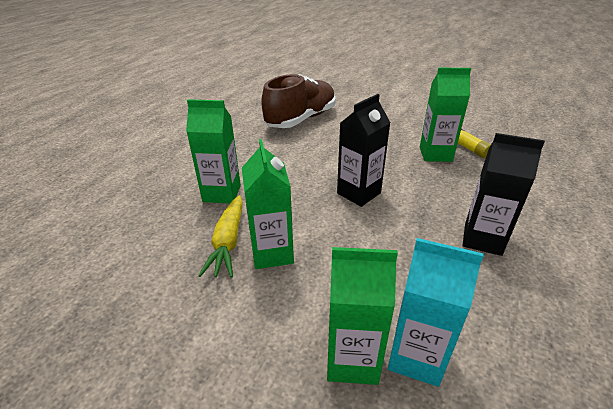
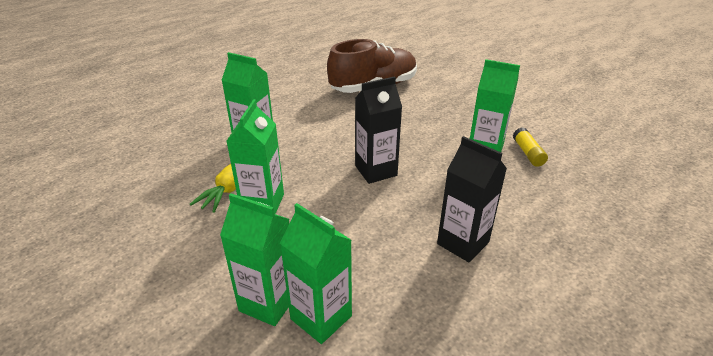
camera: 20 degrees right, 0 degrees up
(416, 356) = (321, 317): turquoise carton -> green carton

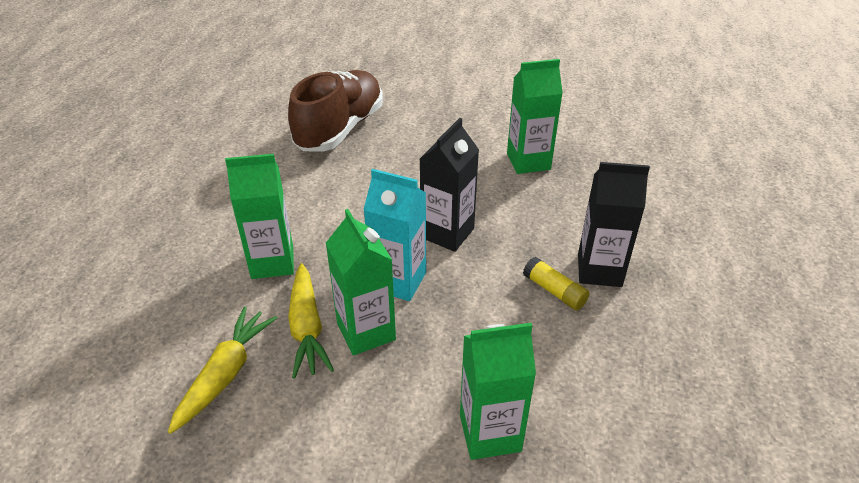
camera: 35 degrees left, 5 degrees up
(167, 188) = (225, 374): none -> yellow carrot
(313, 184) = (398, 281): none -> turquoise carton
(321, 317) = (553, 415): green carton -> none
(528, 153) = (568, 148): yellow glue stick -> yellow glue stick (554, 291)

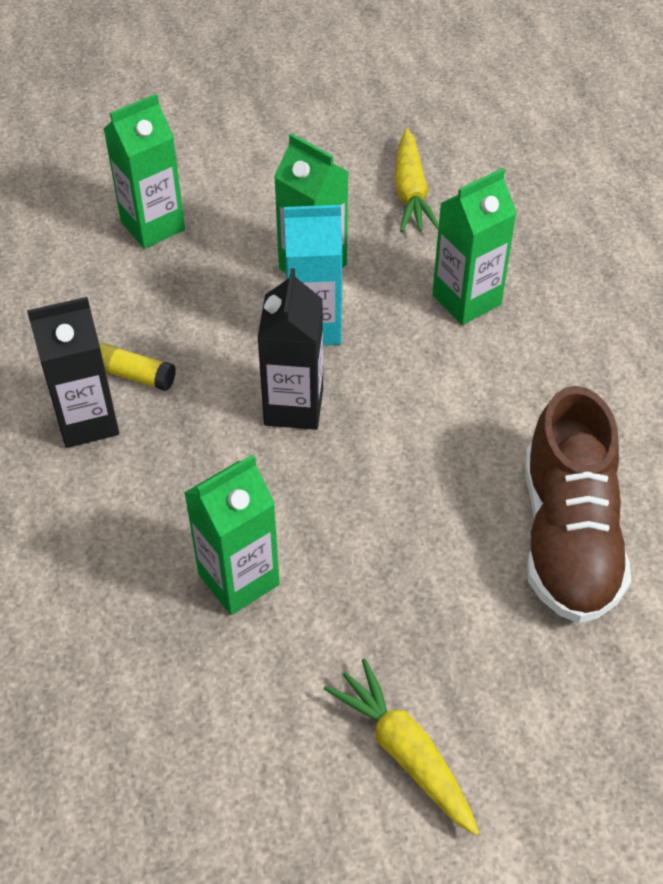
camera: 155 degrees right, 10 degrees up
(307, 327) = (372, 251): yellow carrot -> yellow carrot (405, 753)

